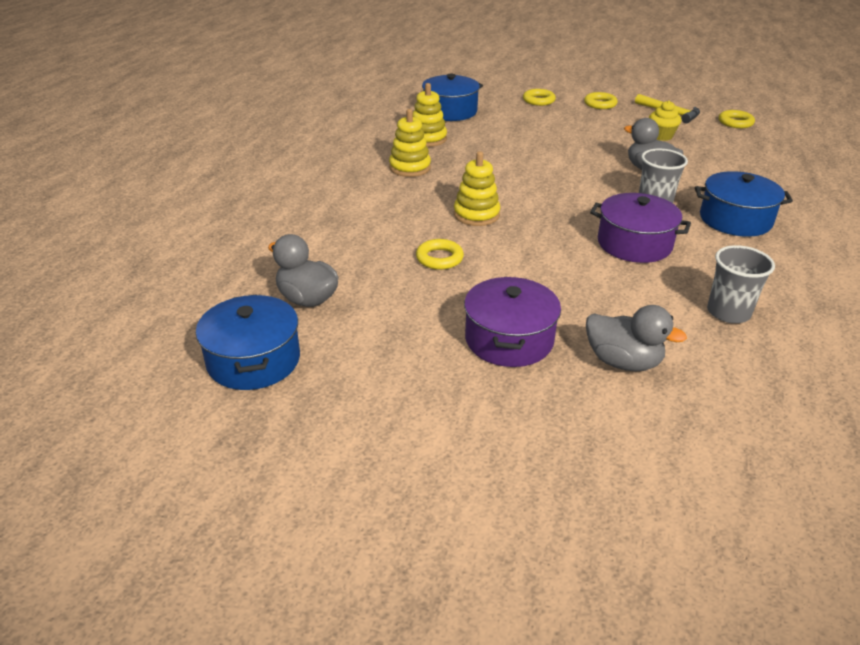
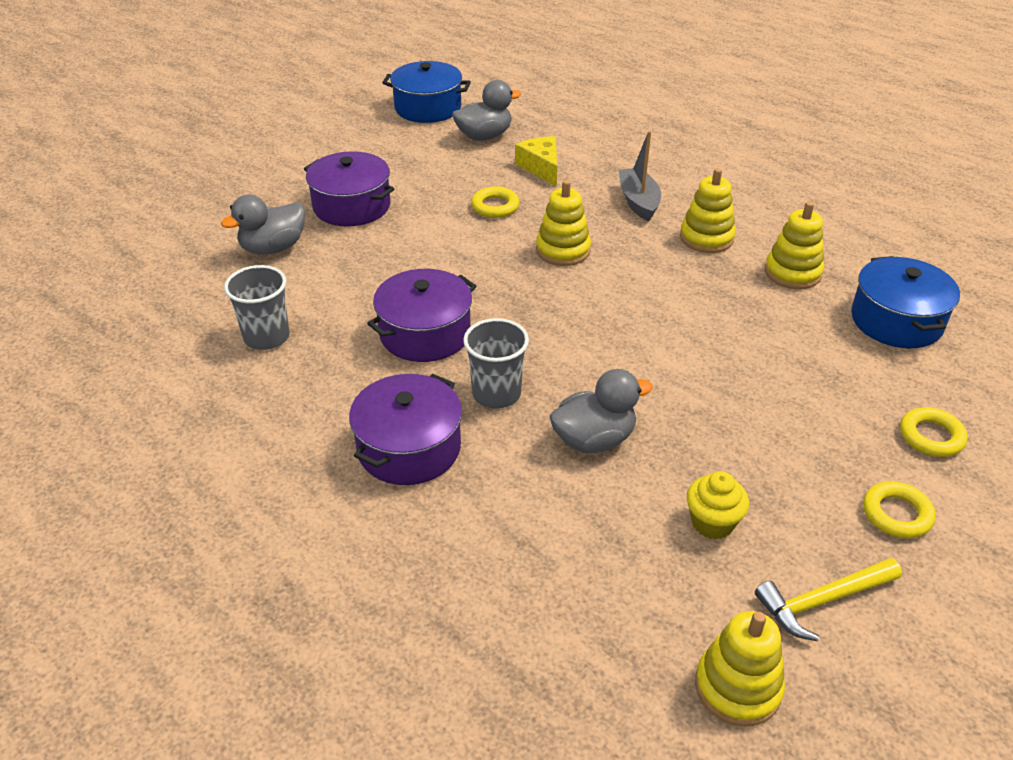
camera: 115 degrees right, 5 degrees up
(353, 251) = (541, 167): none -> yellow cheese
(379, 198) = (638, 202): none -> grey boat
(735, 122) = (737, 687): yellow ring -> yellow stacking toy
(735, 219) = (409, 448): blue pot -> purple pot

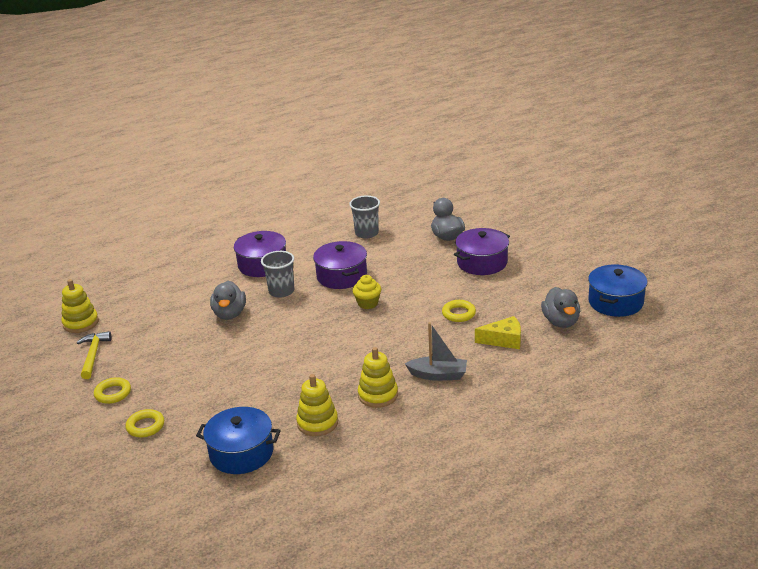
camera: 110 degrees right, 10 degrees down
(563, 250) = (394, 332): yellow stacking toy -> none
(712, 523) = (155, 336): yellow cupcake -> yellow cupcake (368, 303)

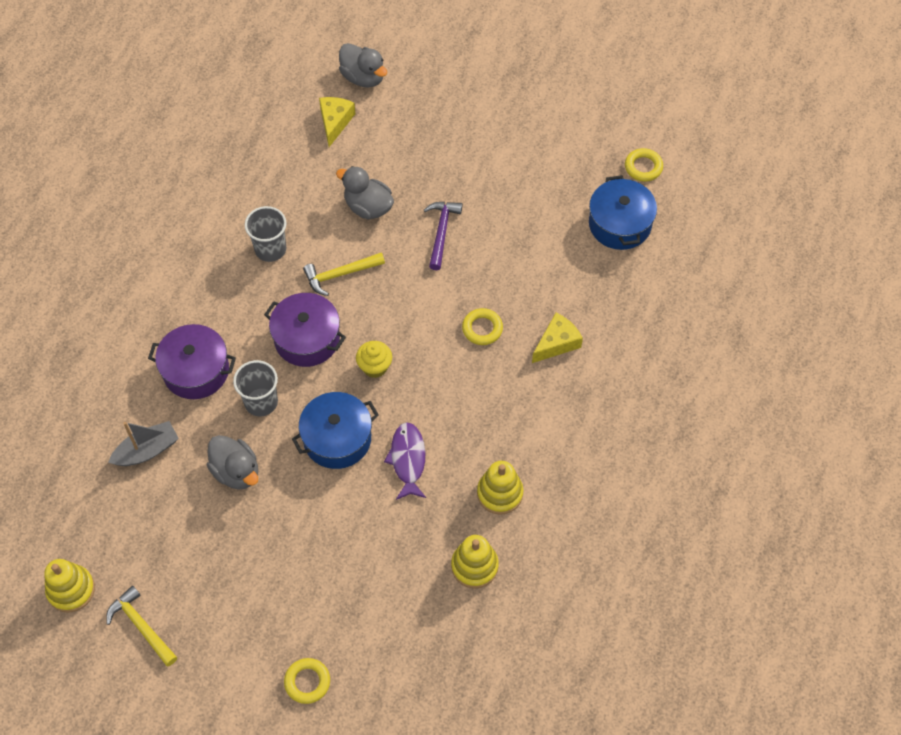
camera: 40 degrees left, 30 degrees up
(113, 393) = (225, 663): yellow ring -> yellow ring (643, 167)
(241, 453) = (437, 650): blue pot -> blue pot (337, 439)
(337, 353) = (408, 460): none -> purple fish
(395, 257) = (340, 274): none -> yellow hammer
(438, 375) = (534, 430): grey boat -> grey boat (147, 450)
(468, 198) = (335, 122): none -> yellow cheese
(482, 262) = (441, 232): purple pot -> purple hammer
(561, 322) = (590, 284): grey duck -> grey duck (363, 77)

